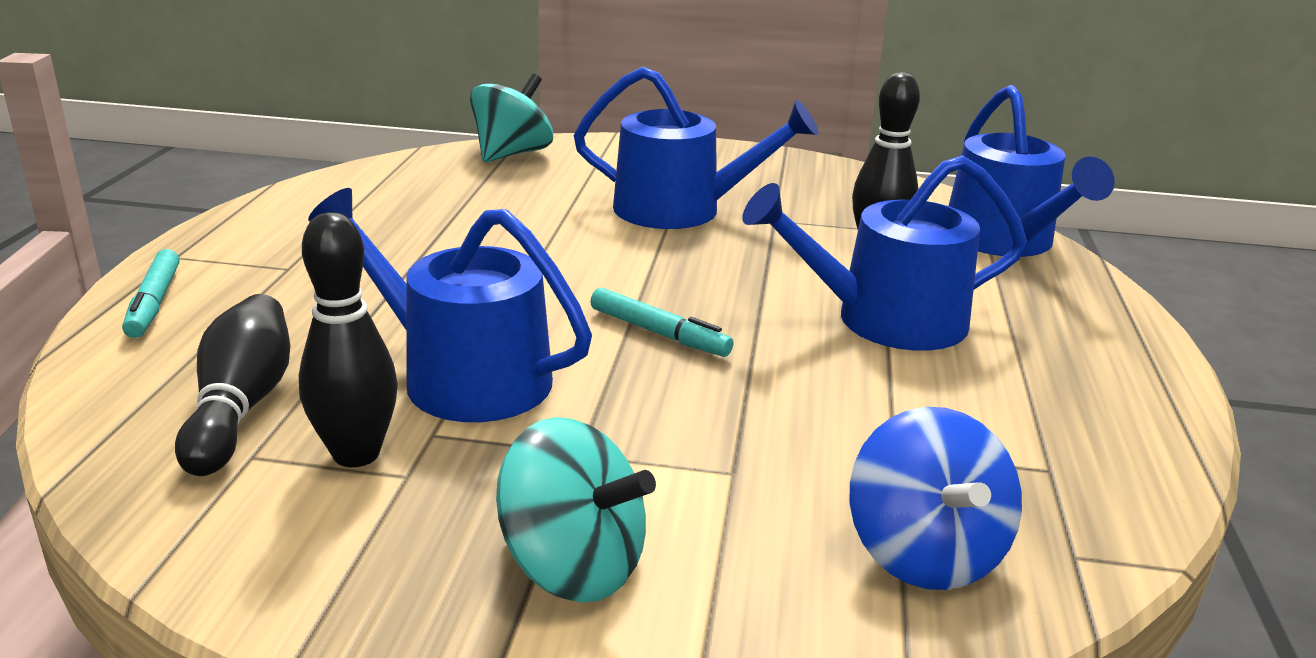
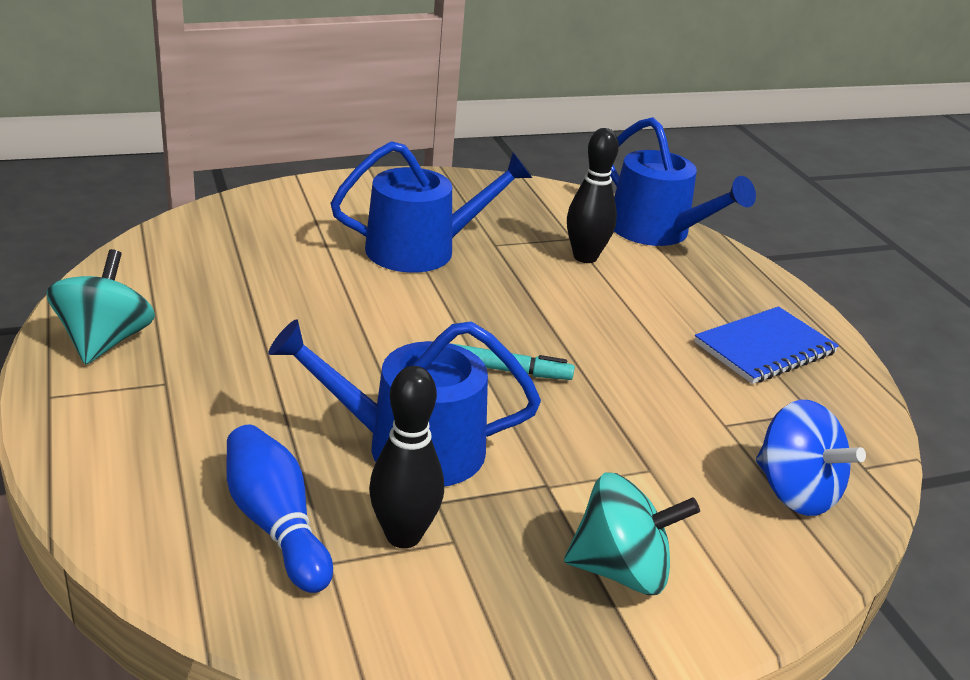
camera: 30 degrees left, 5 degrees up
(154, 303) = (88, 449): turquoise marker -> none
(241, 407) = (276, 524): black bowling pin -> blue bowling pin
(512, 154) = (233, 216): turquoise spinning top -> turquoise spinning top (105, 341)
(886, 320) = (640, 320): blue watering can -> none
(1043, 384) = (764, 348): none -> blue notebook

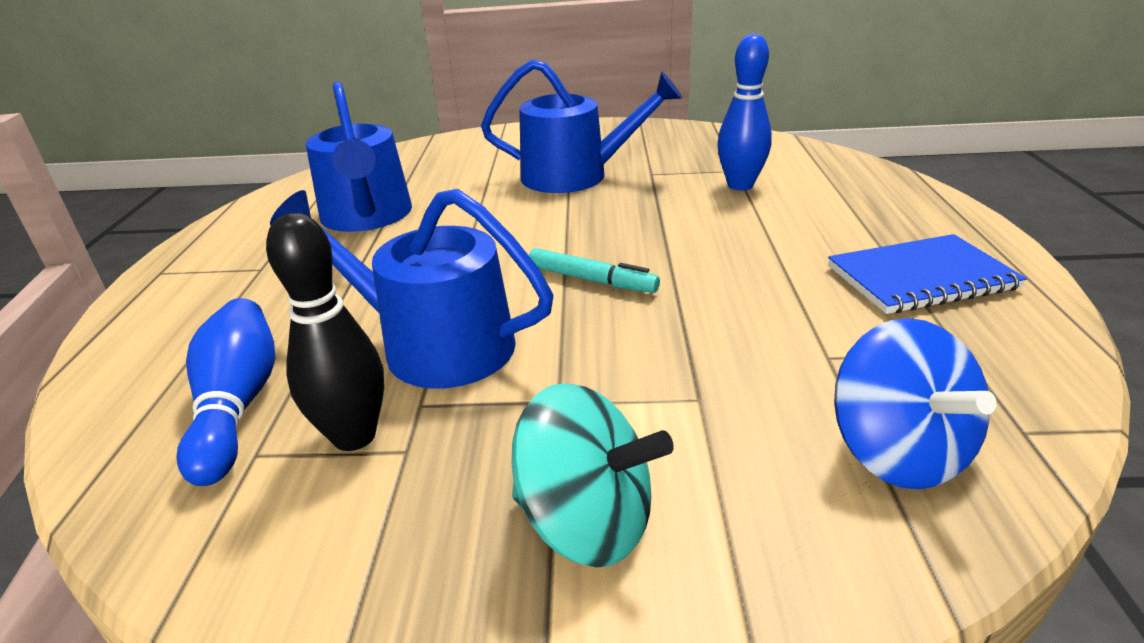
camera: 25 degrees right, 0 degrees up
(105, 341) = (243, 234): turquoise spinning top -> none
(585, 257) = (740, 185): black bowling pin -> blue bowling pin
(656, 231) = (834, 166): blue watering can -> blue watering can (367, 217)

